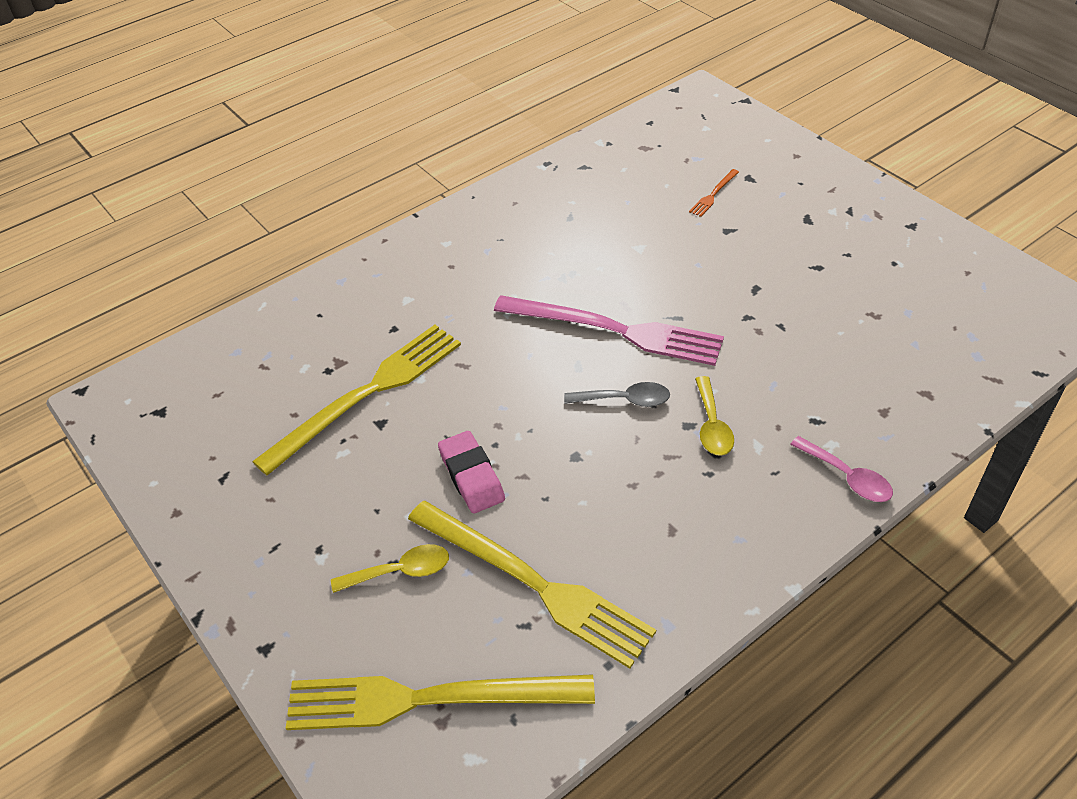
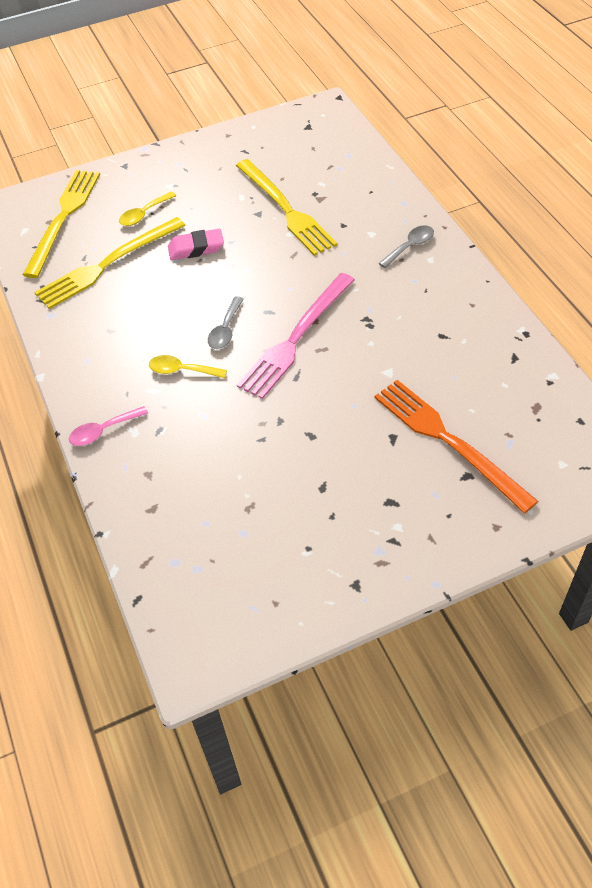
camera: 105 degrees right, 5 degrees up
(400, 571) = (144, 214): yellow spoon -> yellow spoon turned 45 degrees clockwise
(426, 262) = (410, 246): none -> grey spoon
(713, 194) = (448, 441): orange fork -> orange fork, size x2.50

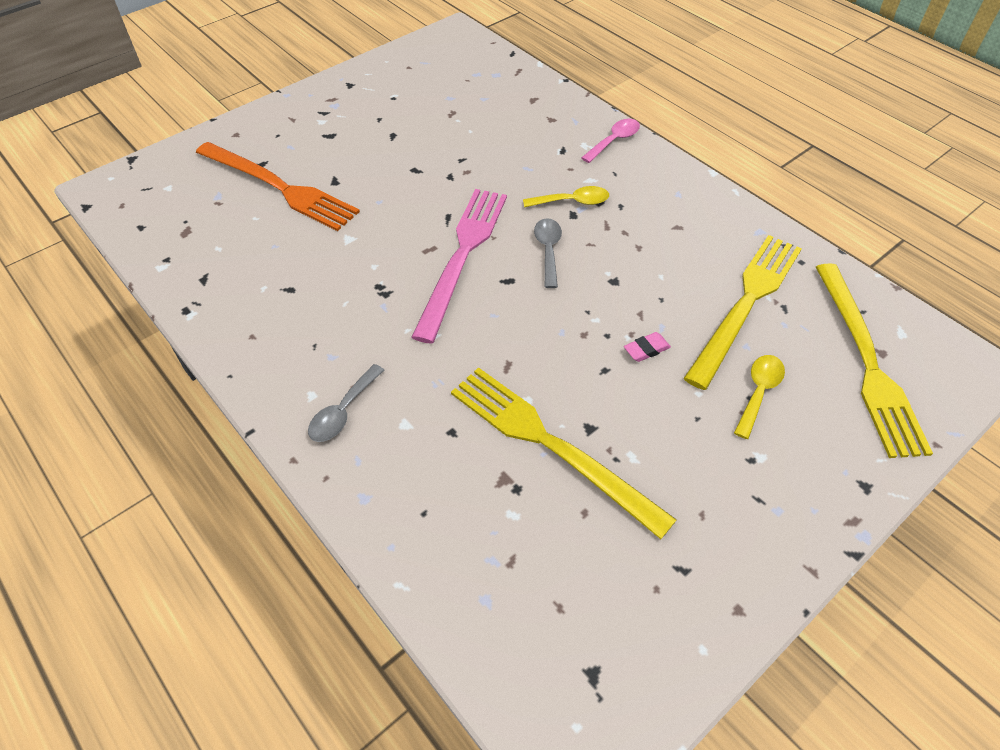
camera: 160 degrees right, 0 degrees up
(196, 248) = (646, 349): pink eraser -> pink eraser, size x0.59

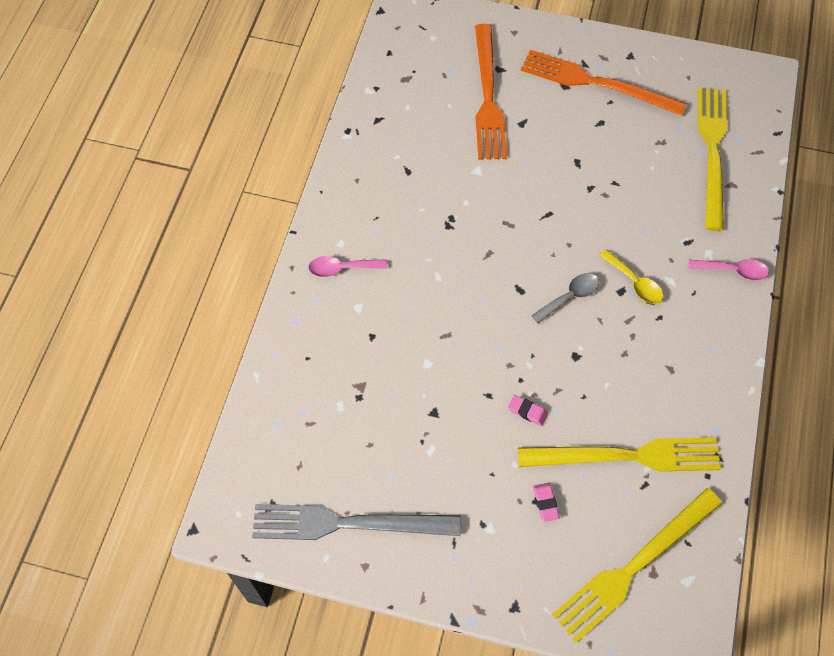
camera: 55 degrees right, 10 degrees up
(343, 411) = (342, 268): grey spoon -> pink spoon
(351, 116) = (596, 83): none -> orange fork
(462, 256) = (519, 247): pink fork -> none
(550, 445) = (404, 397): yellow fork -> yellow fork (712, 151)
(672, 596) = (348, 524): none -> grey fork
(758, 392) = (545, 503): yellow spoon -> pink eraser

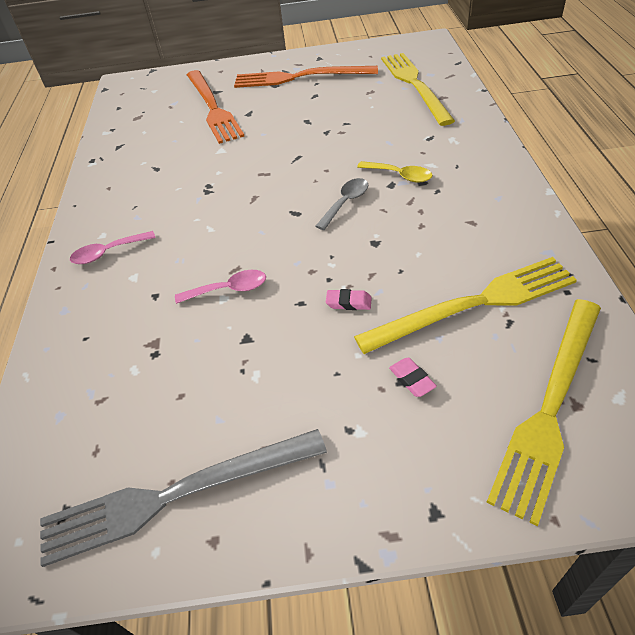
camera: 15 degrees left, 15 degrees down
(733, 271) = (480, 143): pink spoon -> pink spoon (229, 289)

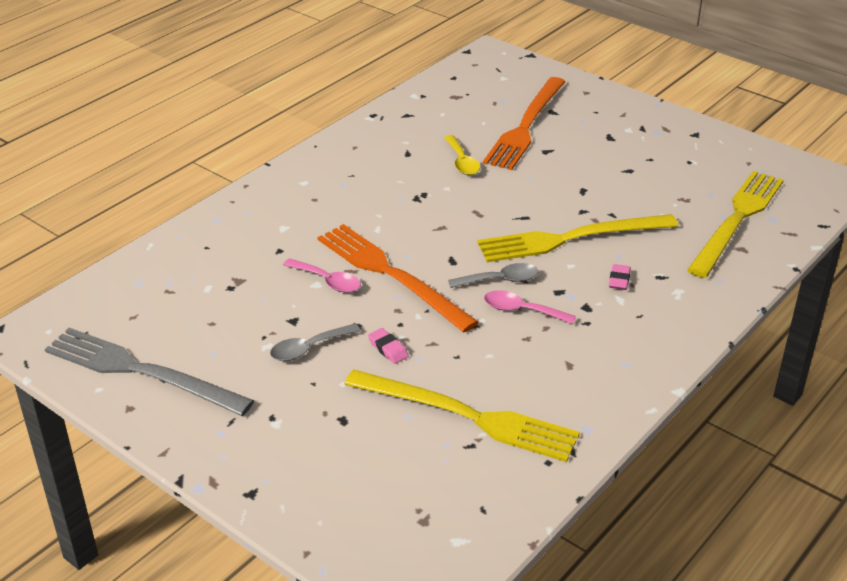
camera: 40 degrees right, 10 degrees down
(108, 252) = (290, 198): pink spoon -> pink spoon (522, 310)
(291, 349) = (309, 348): none -> grey spoon
(299, 77) = (644, 143): orange fork -> orange fork (391, 275)
(400, 175) = (578, 289): yellow spoon -> yellow spoon (462, 162)
(412, 379) = (350, 423): pink eraser -> pink eraser (619, 280)
(550, 406) = (407, 507): yellow fork -> yellow fork (571, 239)

